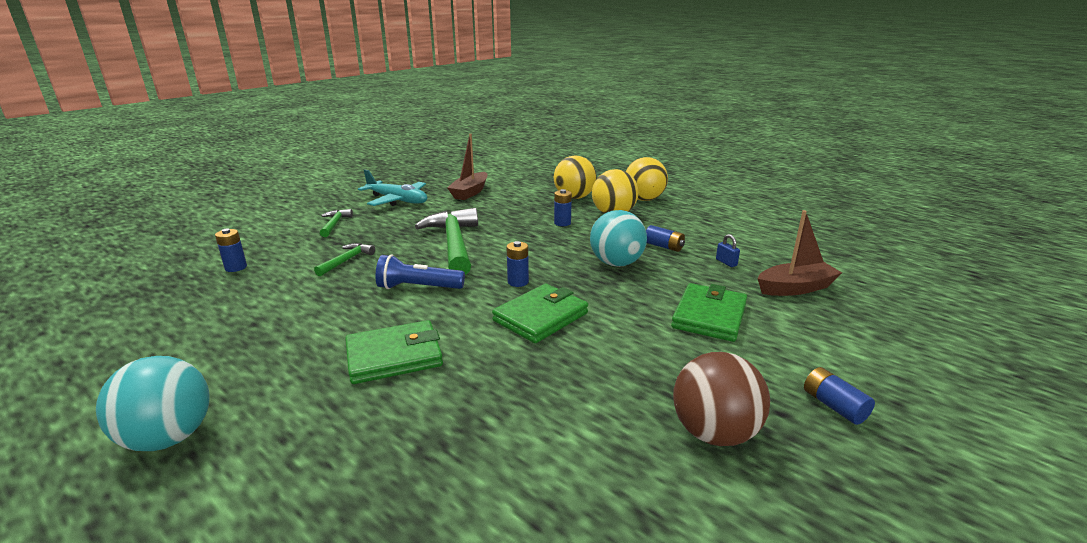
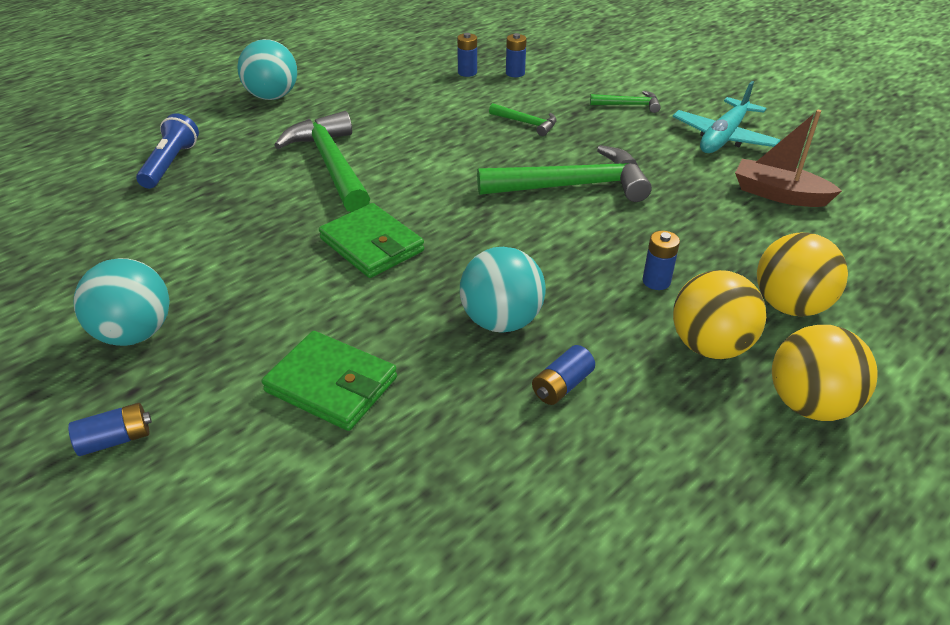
camera: 95 degrees right, 15 degrees up
(394, 356) = (331, 164): green wallet -> green hammer
(418, 287) = (456, 168): blue flashlight -> blue flashlight (170, 164)
(518, 282) = (458, 232): blue battery -> blue battery (467, 72)
(714, 433) = (135, 333): brown ball -> turquoise ball
(726, 262) = (493, 453): blue padlock -> none
(795, 288) = (384, 520): brown boat -> none

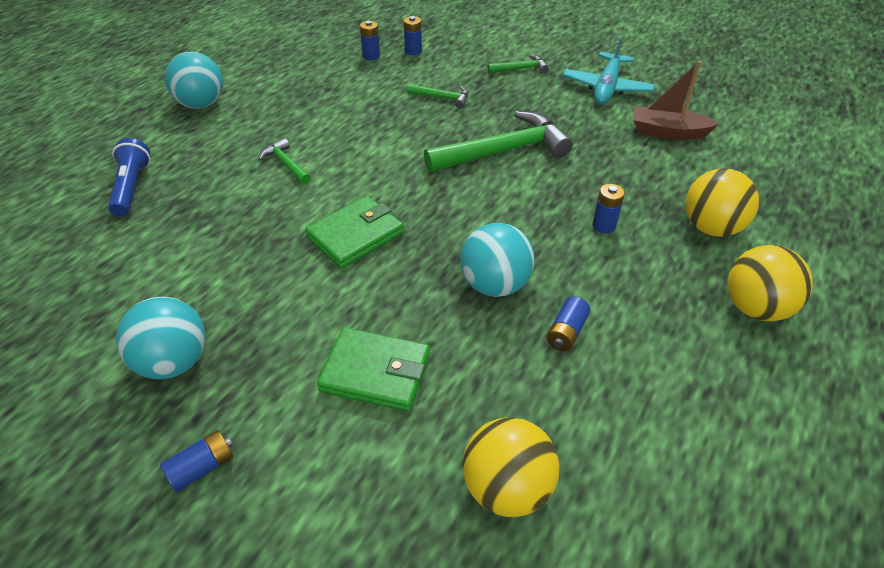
camera: 15 degrees left, 5 degrees up
(331, 164) = (286, 164): green hammer -> green hammer, size x0.48
(371, 245) = (355, 235): green wallet -> green wallet turned 75 degrees counterclockwise
(709, 346) = (665, 274): yellow ball -> yellow ball (507, 488)

